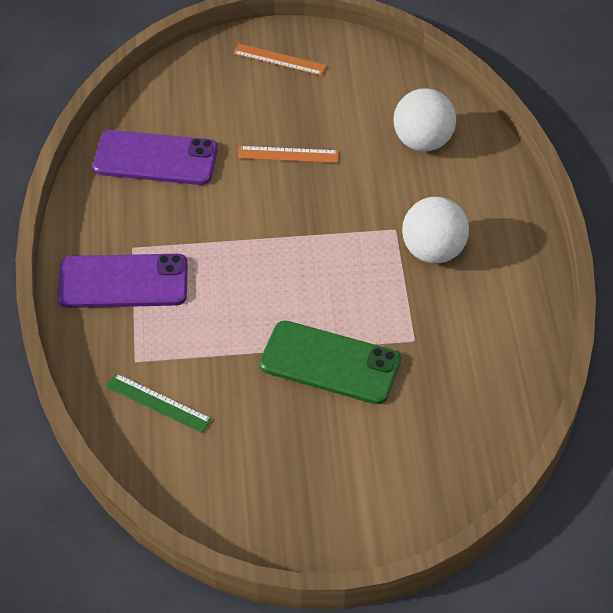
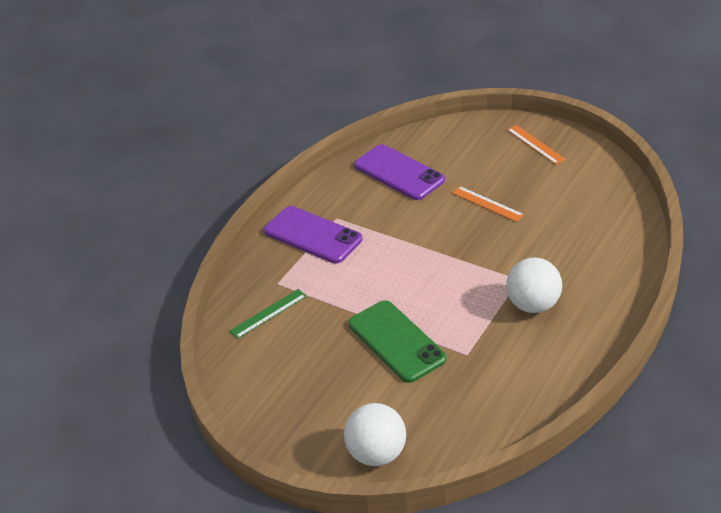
camera: 40 degrees right, 10 degrees down
(158, 403) = (268, 313): green ruler -> green ruler turned 75 degrees clockwise
(422, 142) = (591, 232): white ball -> white ball (377, 453)

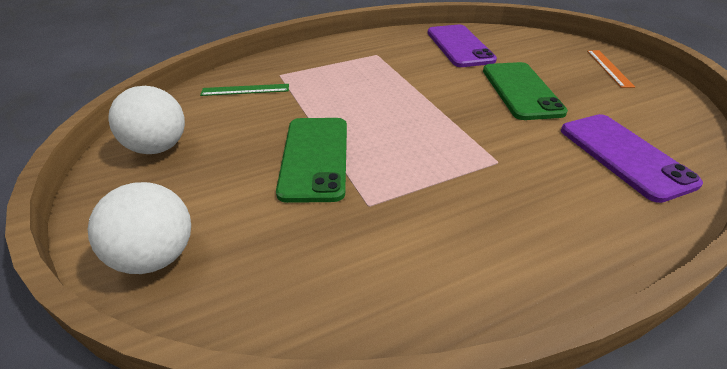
camera: 30 degrees right, 0 degrees up
(312, 235) = (345, 57): purple phone -> purple phone (624, 156)
(487, 204) = (521, 91): orange ruler -> green phone
(533, 304) = (493, 193): white ball -> white ball (159, 147)

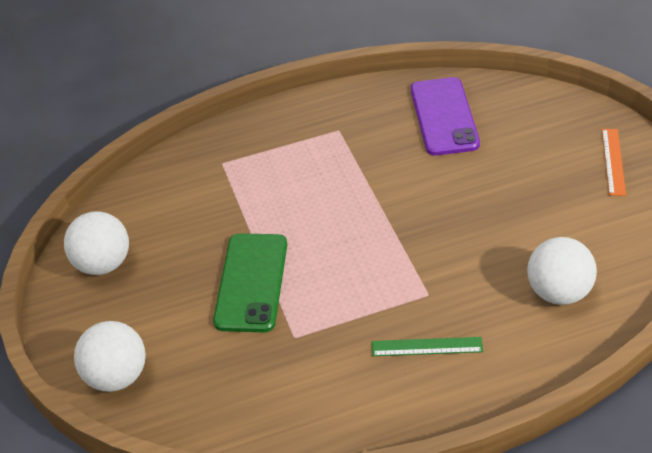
camera: 10 degrees right, 5 degrees up
(245, 90) = (184, 187): green ruler -> green ruler (427, 347)
(521, 91) = (490, 197): green phone -> none
(624, 156) = (558, 292): purple phone -> white ball

